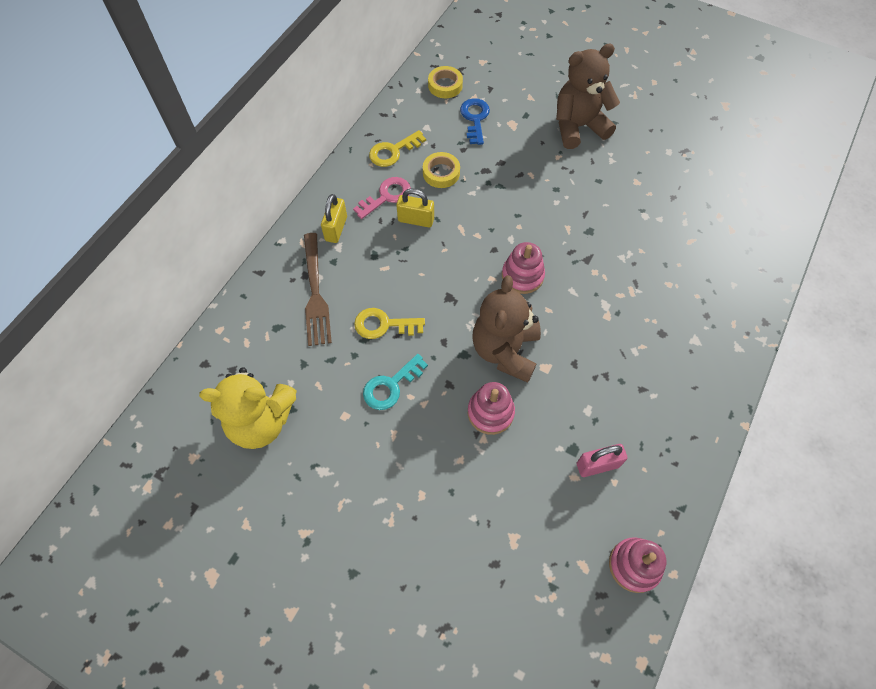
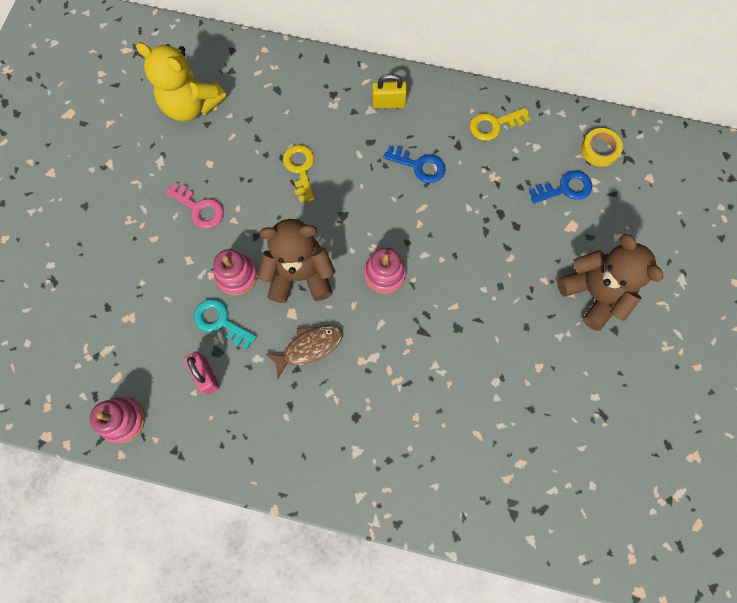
camera: 75 degrees right, 10 degrees up
(261, 421) = (191, 105): yellow teddy bear -> yellow teddy bear turned 45 degrees counterclockwise
(315, 293) = (317, 107): brown fork -> none
(386, 196) = (438, 134): pink key -> pink key (199, 208)
(391, 386) = (243, 190): turquoise key -> turquoise key (220, 322)
(393, 151) = (494, 125): yellow key -> yellow key turned 60 degrees counterclockwise
(416, 220) = (419, 166): yellow padlock -> blue key
(441, 173) = (483, 174): yellow tape -> none
(585, 359) = (309, 347): none -> brown fish

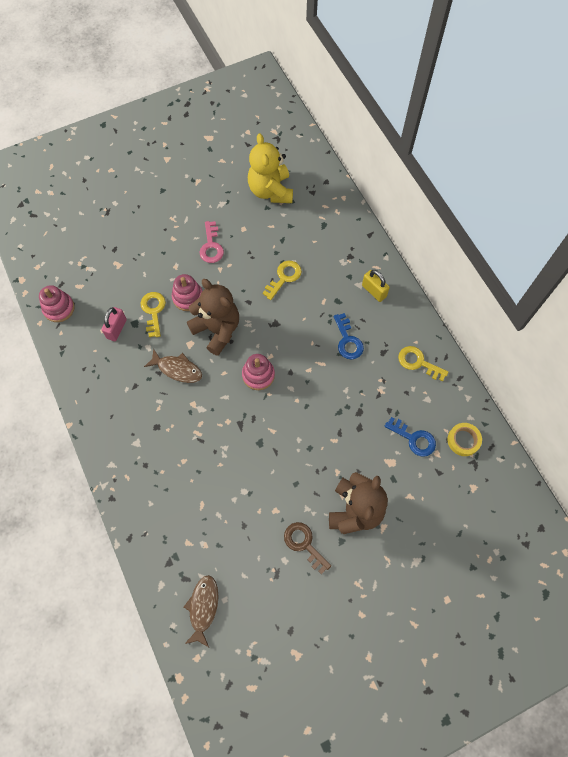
camera: 50 degrees right, 5 degrees down
(220, 322) = (153, 311): turquoise key -> yellow key
(585, 513) = (203, 607): none -> brown fish
(592, 366) = (304, 544): none -> brown key

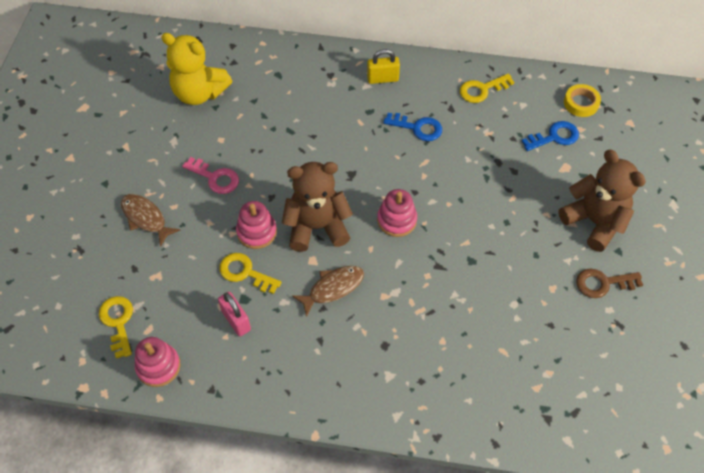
camera: 55 degrees left, 10 degrees down
(203, 607) = (616, 412): brown fish -> brown fish (146, 218)
(284, 277) = (307, 138): yellow key -> yellow key (118, 322)

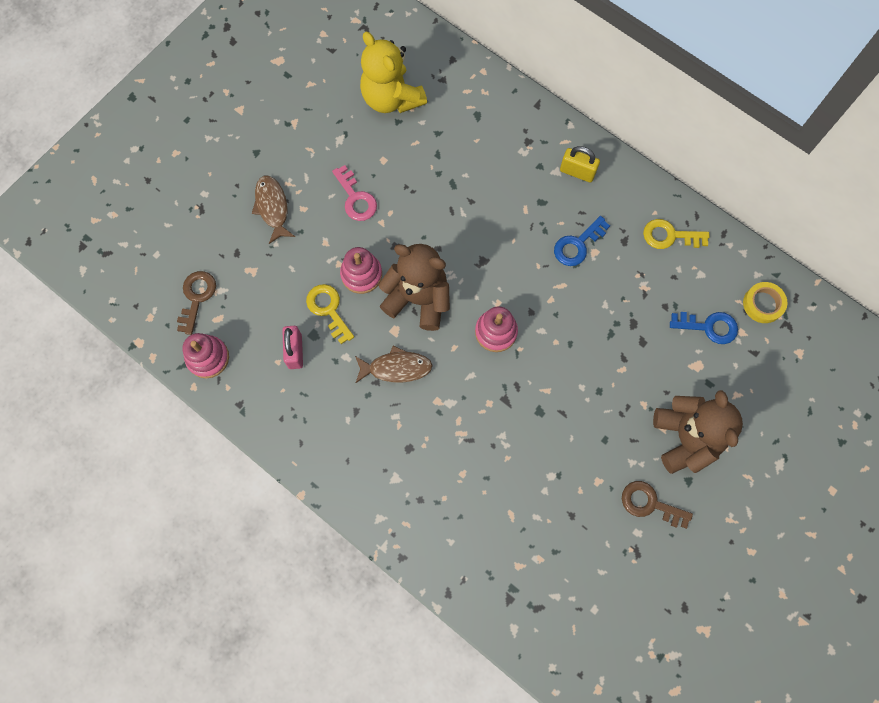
camera: 30 degrees right, 15 degrees up
(118, 322) = (196, 297): yellow key -> brown key
(418, 128) = (577, 245): blue key -> blue key turned 90 degrees clockwise

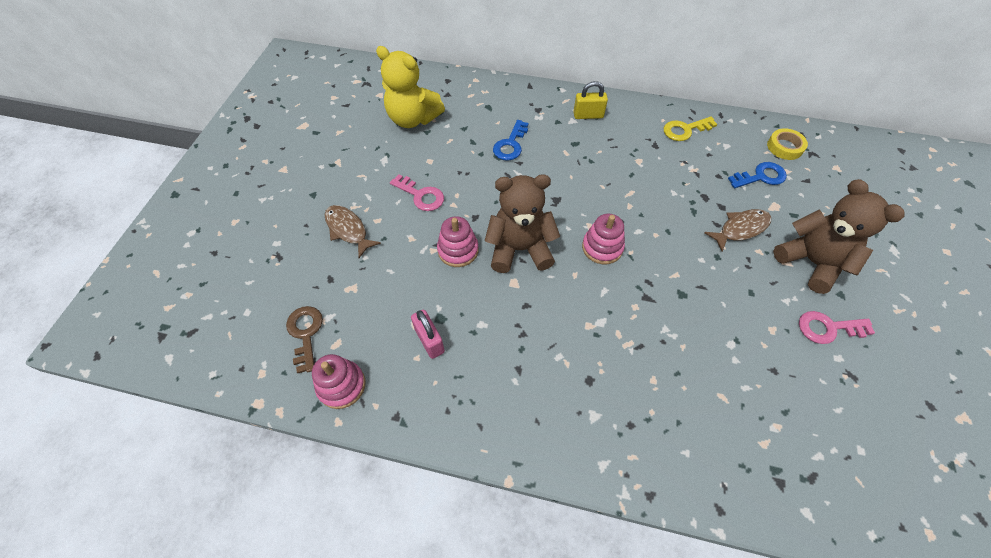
camera: 25 degrees left, 15 degrees down
(328, 309) = (443, 291): yellow key -> none
(396, 368) = (534, 313): brown fish -> brown fish (740, 229)
(577, 245) = (622, 161): blue key -> blue key (510, 144)
(649, 504) = (828, 328): brown key -> pink key

